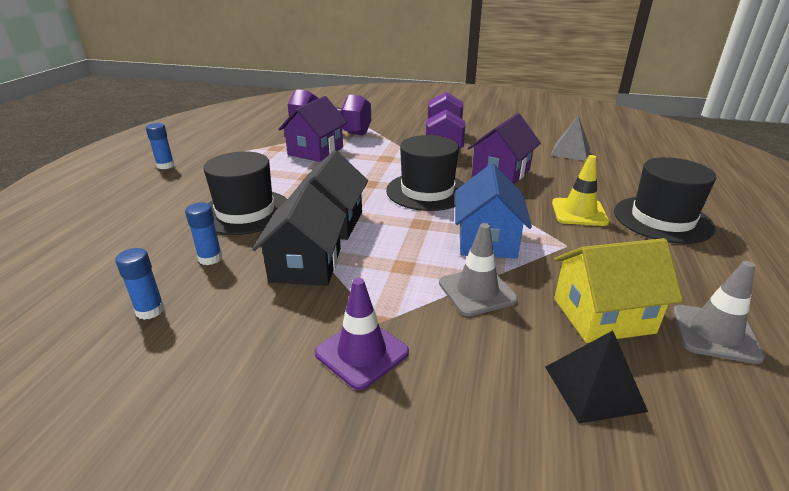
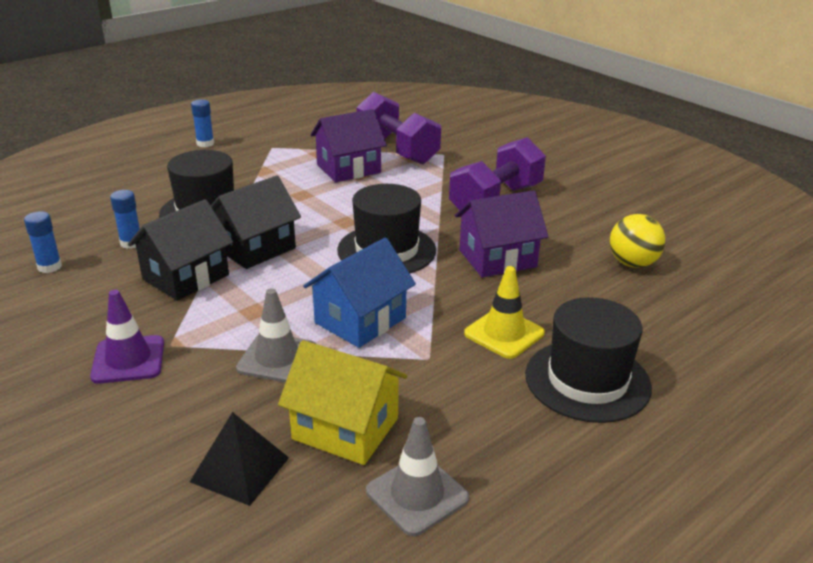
camera: 35 degrees right, 0 degrees up
(570, 151) = (632, 263): grey pyramid -> yellow ball

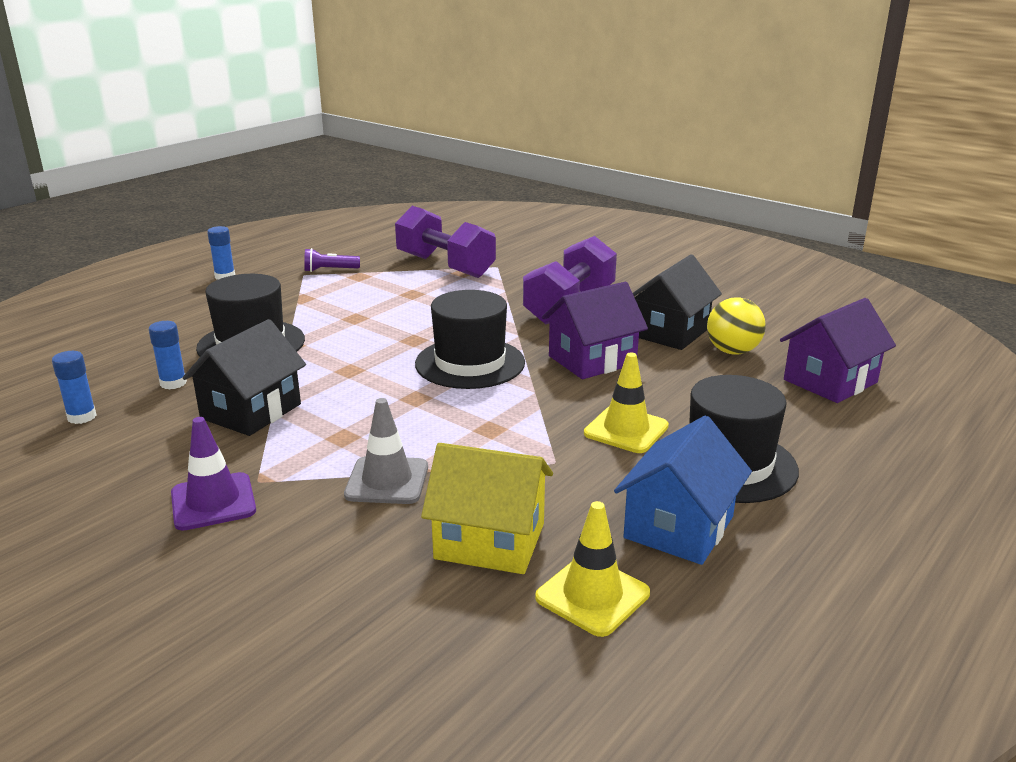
camera: 10 degrees left, 5 degrees down
(240, 469) = (385, 597): black pyramid -> none
(255, 248) = (321, 375): black house -> black house (670, 332)
(295, 145) = (329, 270): none -> purple flashlight
(348, 169) = (398, 288): purple house -> purple house (830, 381)
(360, 320) = (466, 433): blue house -> blue house (679, 527)
(417, 495) = (592, 595): grey traffic cone -> yellow traffic cone

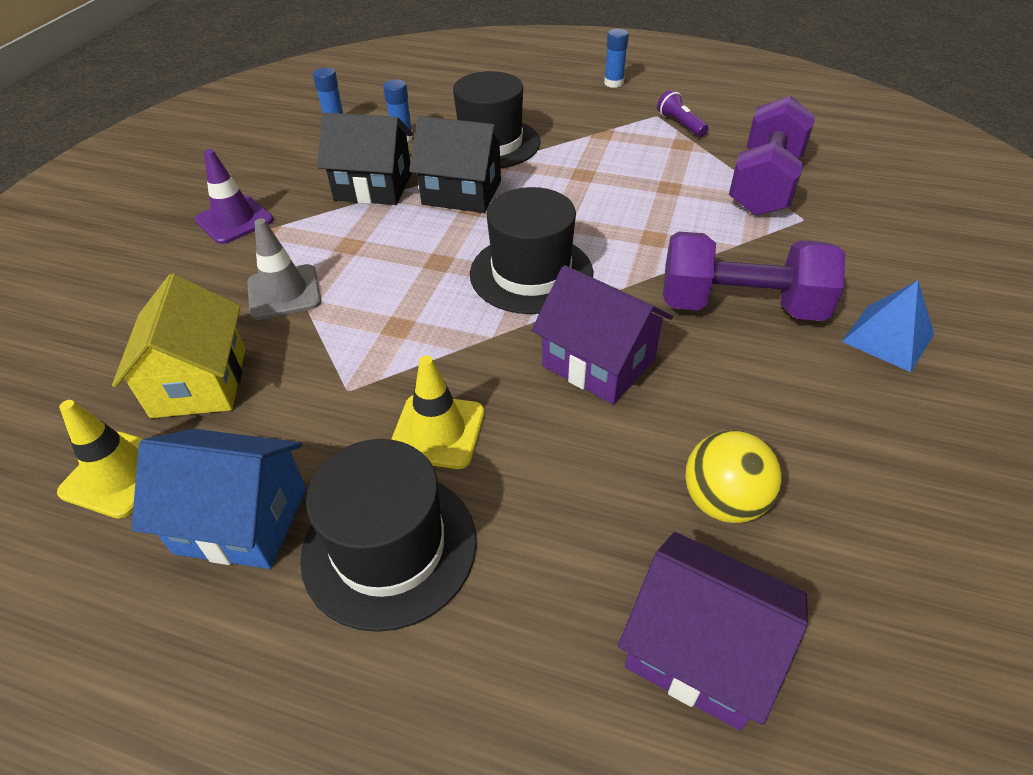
camera: 70 degrees right, 20 degrees up
(628, 278) = (888, 337): none -> blue pyramid
(670, 332) = (736, 418): black house -> black house (462, 192)

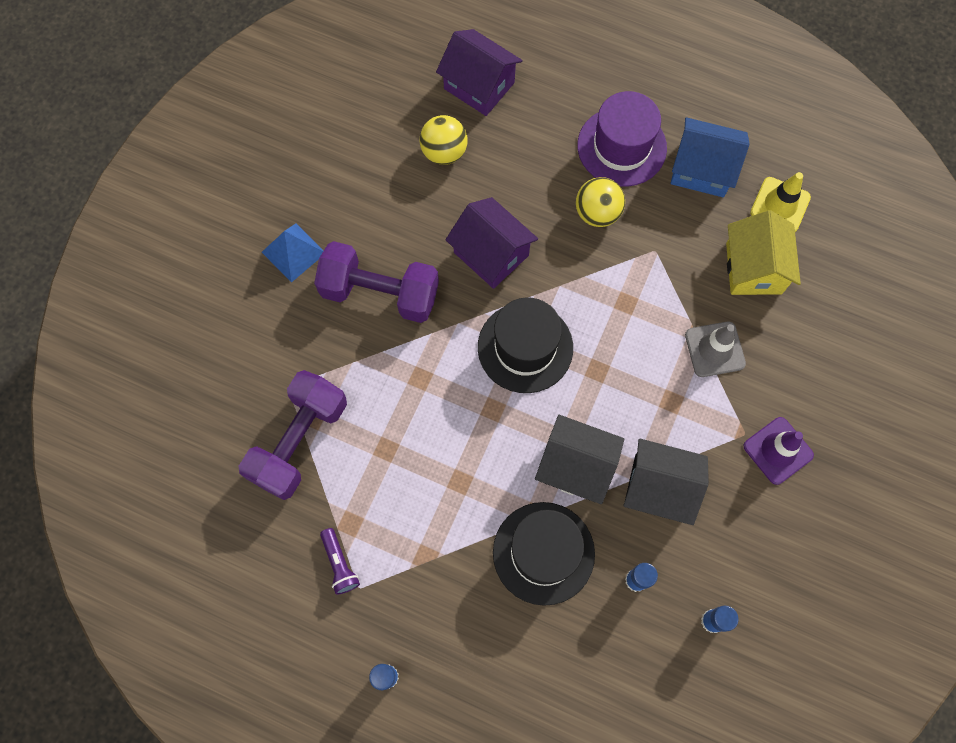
camera: 175 degrees left, 25 degrees up
(389, 547) = (621, 147): black hat -> purple hat
(437, 431) = (597, 213): yellow traffic cone -> yellow ball

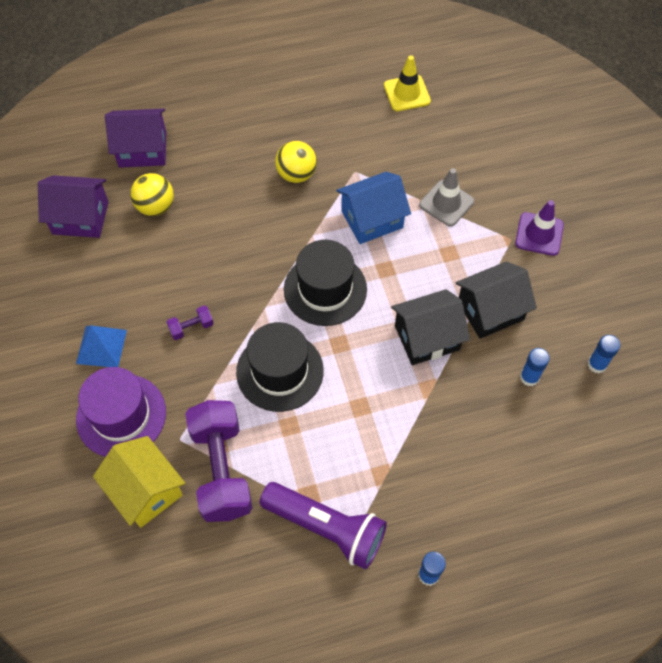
camera: 40 degrees left, 10 degrees down
(340, 564) = (327, 528): purple flashlight -> purple flashlight, size x2.10
(380, 293) = (191, 327): purple dumbbell -> purple dumbbell, size x0.42
(491, 254) = (248, 248): purple house -> purple house (80, 218)
(543, 553) = (456, 408): black hat -> black hat (280, 371)
(621, 147) = (275, 124): purple hat -> purple hat (121, 415)
(702, 169) = (339, 104): blue house -> blue house (372, 219)
(753, 268) = (425, 140): yellow house -> yellow house (145, 490)

